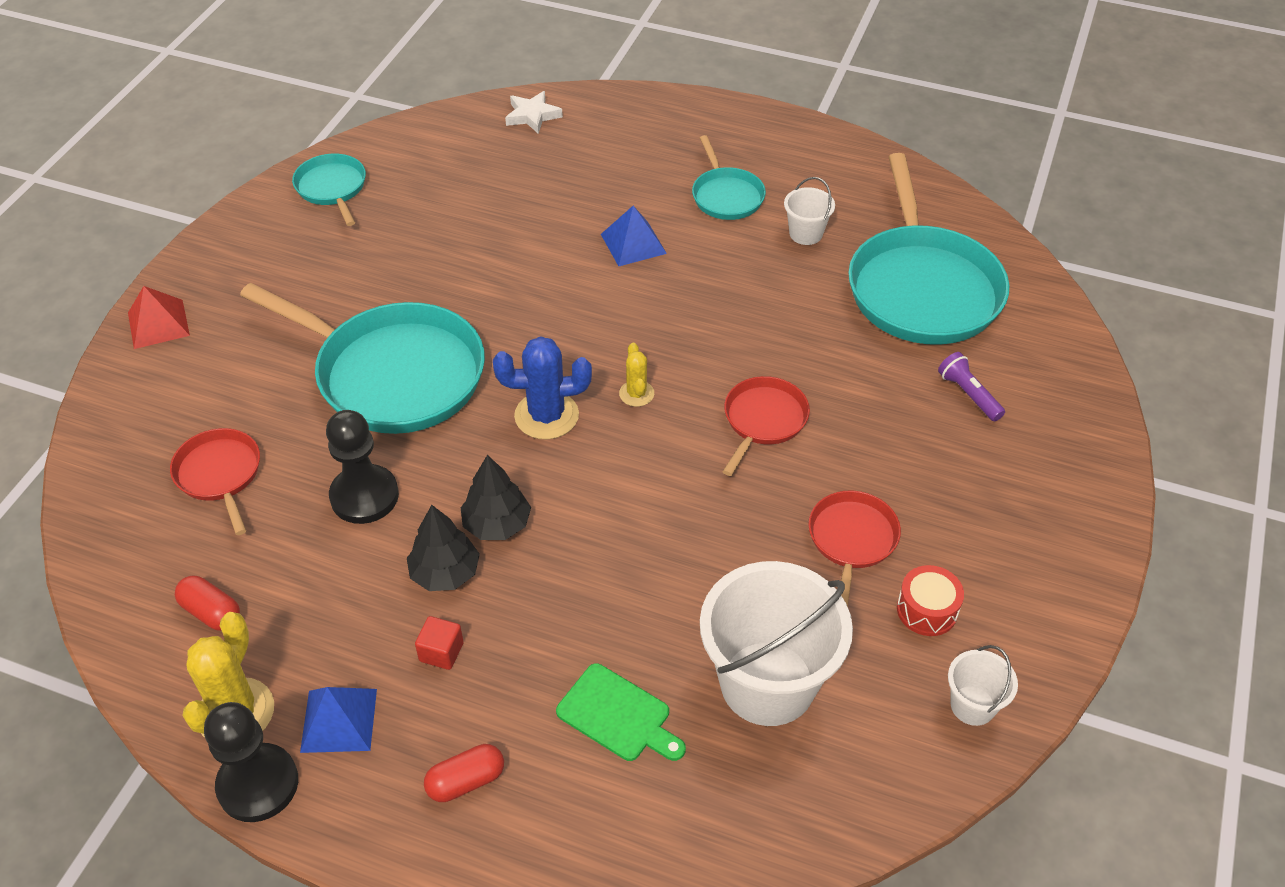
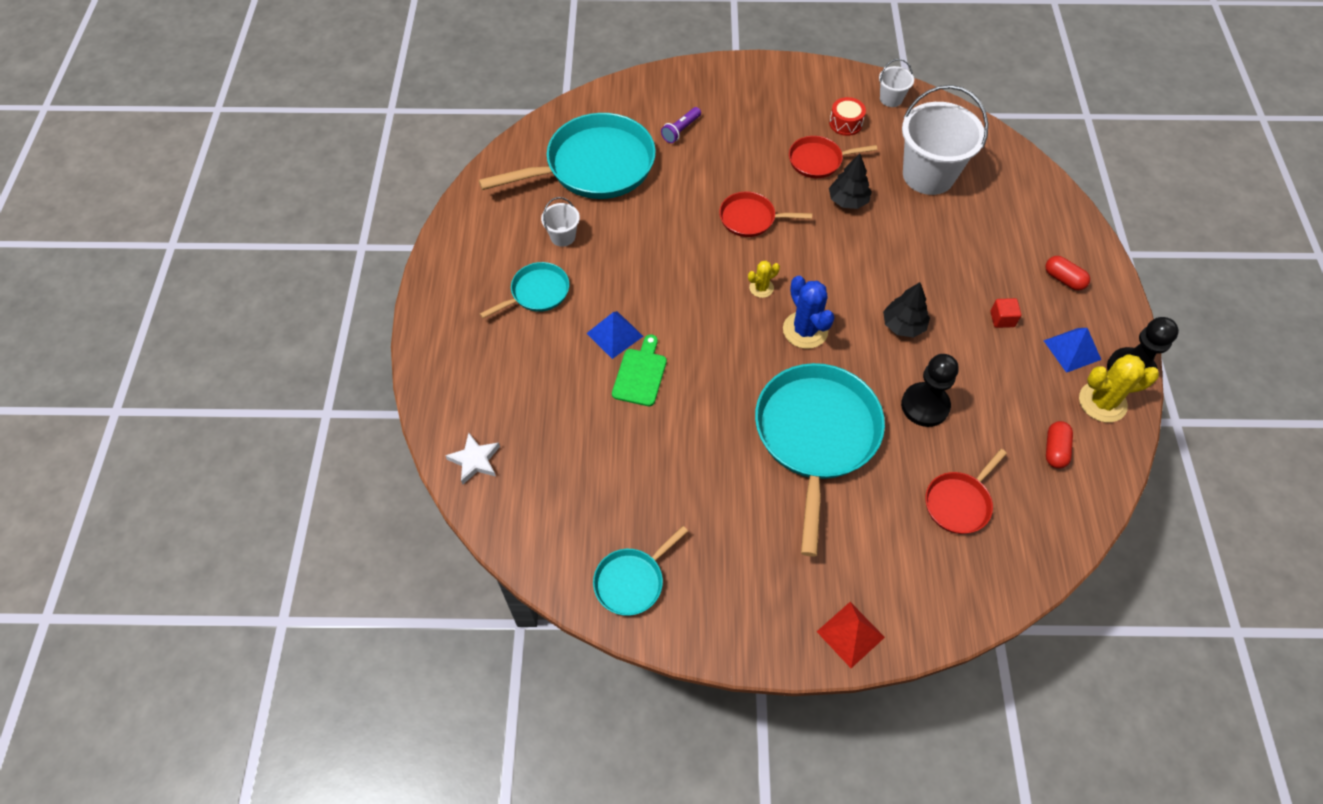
camera: 110 degrees left, 10 degrees up
(445, 573) = (952, 338): black tree -> black tree (848, 201)
(618, 715) = (986, 229): green cutting board -> green cutting board (640, 374)

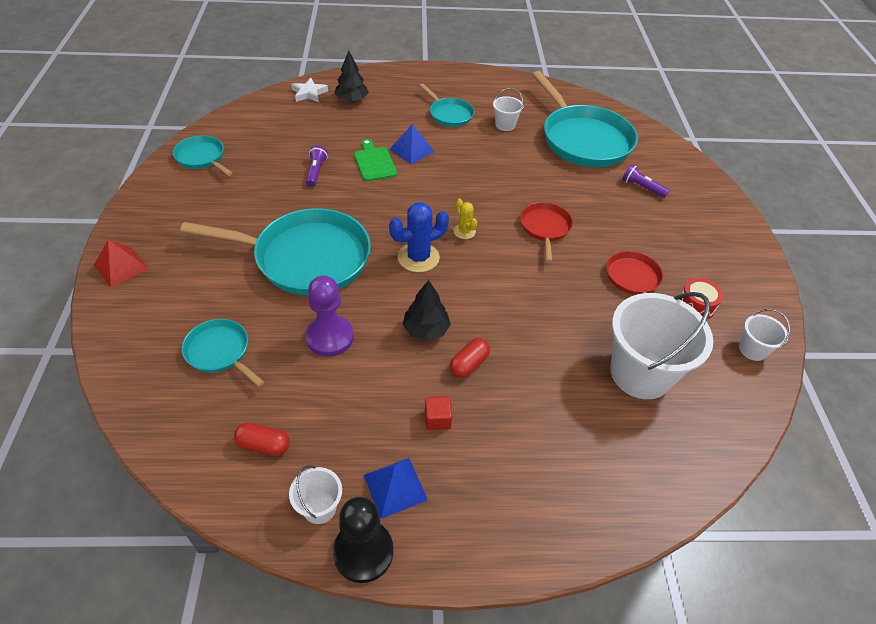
camera: 85 degrees right, 10 degrees down
(640, 374) = (374, 162): green cutting board -> green cutting board turned 120 degrees counterclockwise
(660, 437) = (316, 172): none -> purple flashlight
(848, 201) = (584, 299): black tree -> black tree (352, 100)
(925, 406) = (330, 337): black pawn -> purple pawn
(959, 502) = (220, 352): red pan -> turquoise pan
(1063, 279) = (502, 496): red capsule -> red capsule (469, 364)
(1102, 402) = (319, 507): yellow cactus -> white bucket

